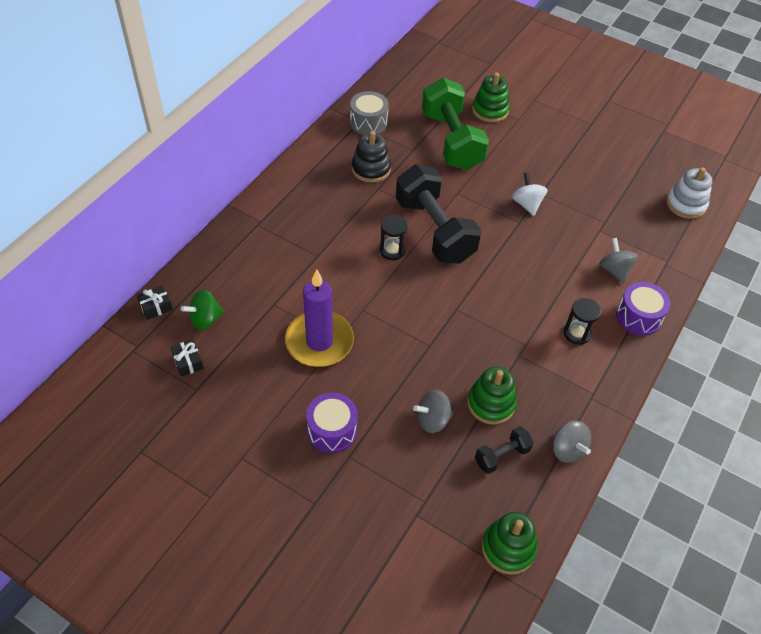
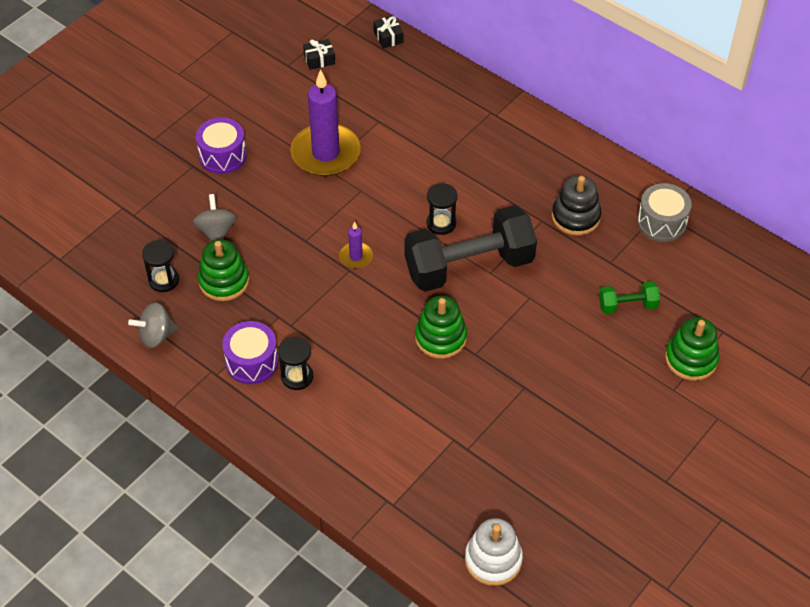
camera: 100 degrees right, 0 degrees up
(205, 319) = (367, 71): green spinning top -> none
(440, 306) = (356, 257): none -> purple candle
(451, 140) = (627, 305): green dumbbell -> green dumbbell, size x0.45
(502, 456) = (164, 280): black dumbbell -> black hourglass
(508, 548) = (71, 269): green stacking toy -> green stacking toy (440, 337)
(527, 204) = (505, 368): white spinning top -> none
(614, 270) = (385, 439): grey spinning top -> none
(638, 317) = (309, 446): purple drum -> purple drum (252, 362)

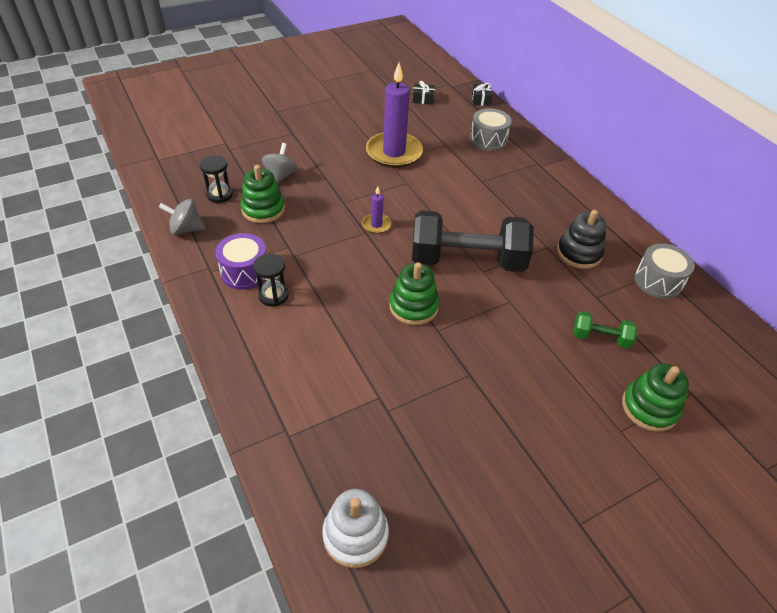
camera: 20 degrees right, 5 degrees down
(223, 156) = (317, 133): purple drum -> none
(423, 97) = (488, 140): none -> grey drum
(441, 223) = (459, 223): black hourglass -> none

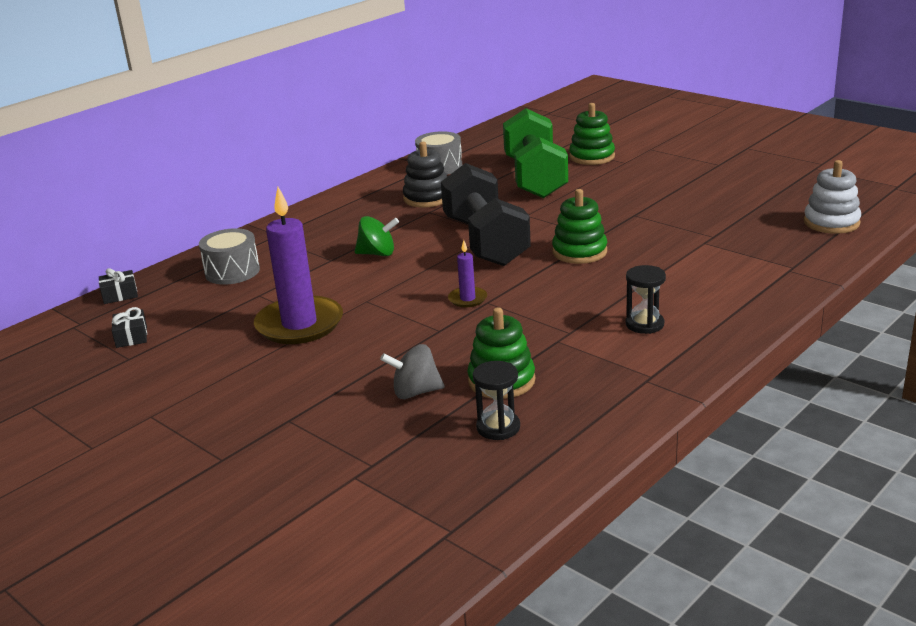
camera: 105 degrees left, 20 degrees down
(186, 229) = (595, 426): grey spinning top -> none
(245, 272) = (628, 353): purple drum -> none
(478, 202) = (377, 254): none -> green spinning top
(600, 338) = (535, 178): green dumbbell -> green dumbbell, size x2.22

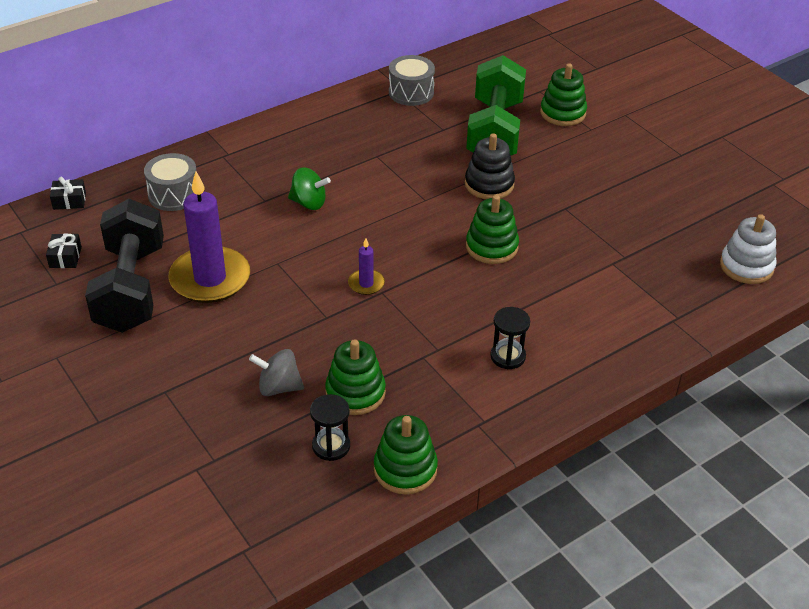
camera: 10 degrees right, 15 degrees up
(427, 198) = (382, 136): black stacking toy -> black stacking toy (489, 184)
(486, 241) = (412, 211): black dumbbell -> black dumbbell (131, 288)
(590, 430) = (405, 469): none -> green stacking toy

